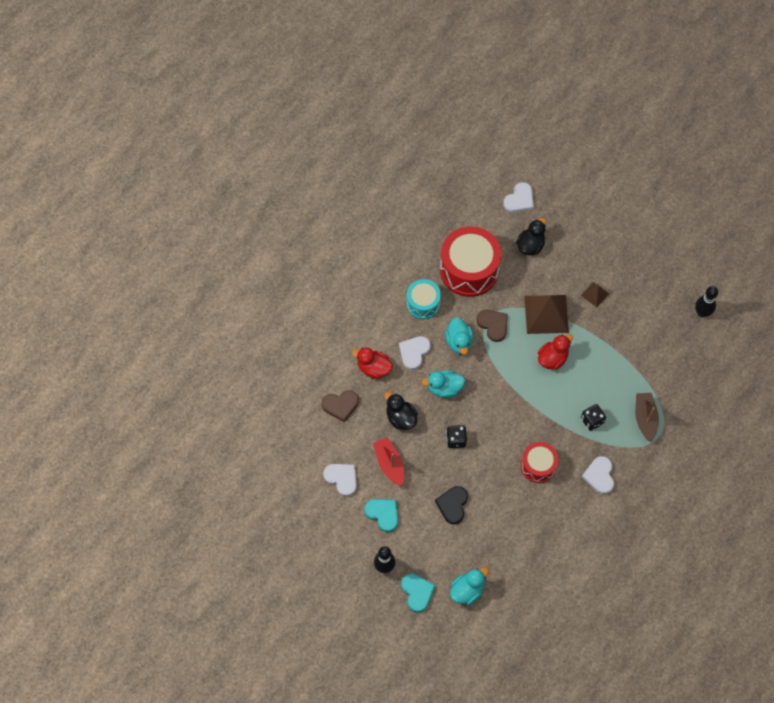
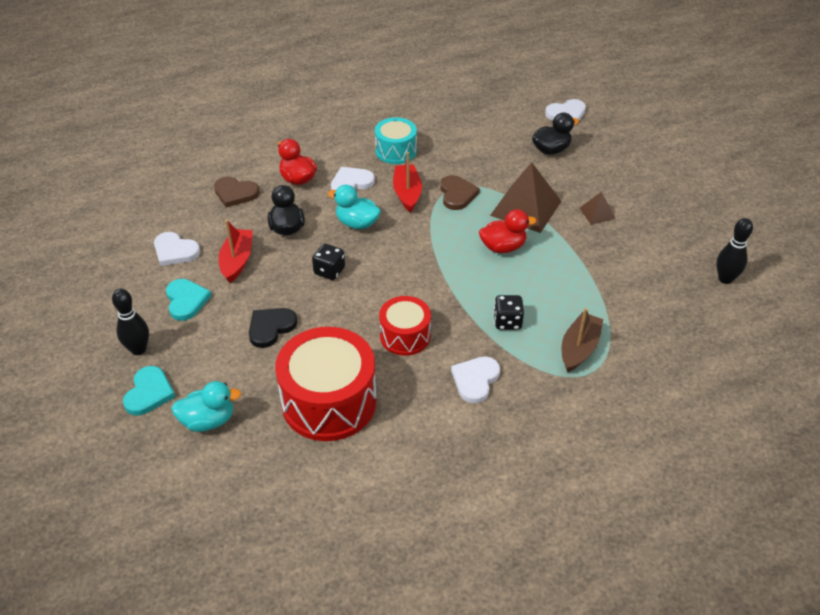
camera: 30 degrees right, 20 degrees down
(342, 478) = (175, 251): white heart -> white heart turned 135 degrees clockwise
(459, 342) = (407, 193): turquoise duck -> red boat
(469, 270) = (467, 144): red drum -> red drum (329, 401)

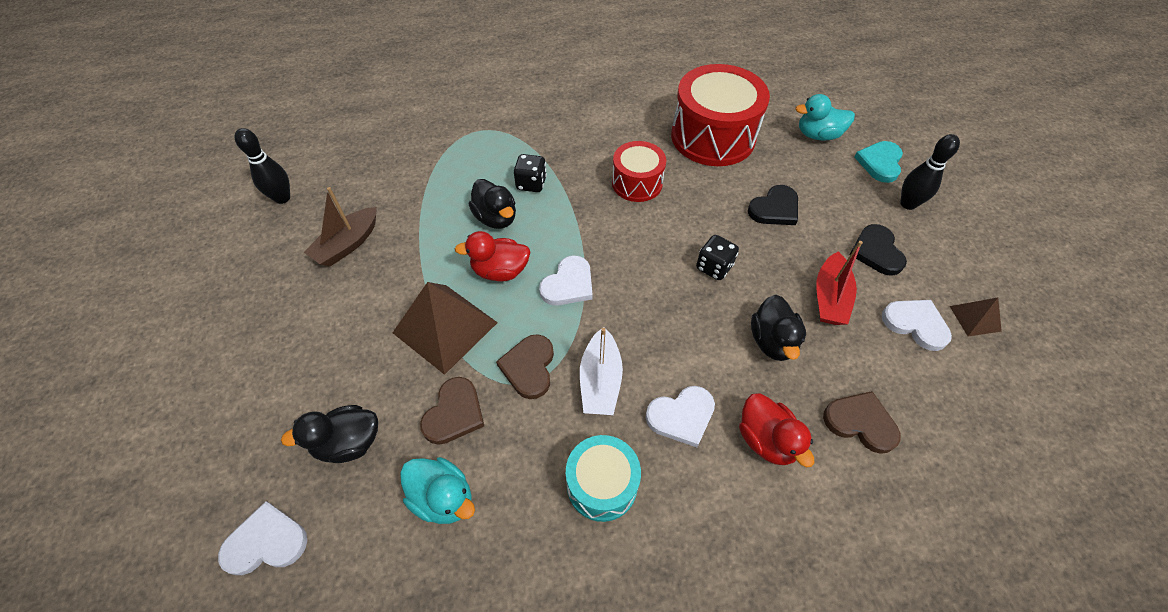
camera: 170 degrees left, 10 degrees up
(186, 300) = (876, 252): turquoise heart -> black heart
(357, 223) = (677, 335): turquoise duck -> turquoise duck (443, 498)
(407, 193) = (600, 381): red boat -> white boat
(475, 380) = (580, 137): white heart -> white heart (568, 284)
(495, 168) = (454, 413): none -> brown heart
(526, 286) = (496, 218): none -> black duck
(579, 348) = (475, 151): brown boat -> brown boat (347, 244)
(597, 213) = (358, 304): brown pyramid -> brown pyramid (975, 318)

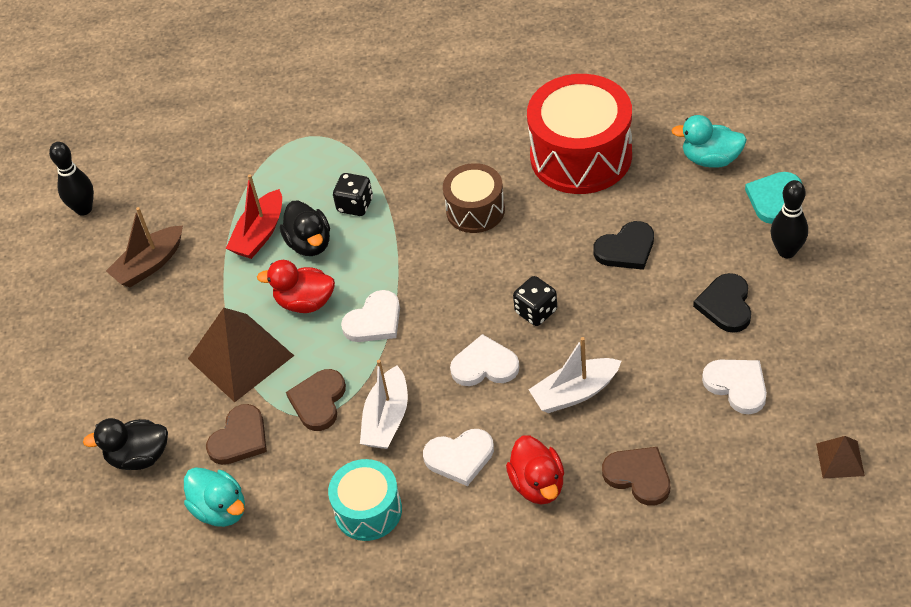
camera: 15 degrees right, 5 degrees down
(266, 542) = (63, 531): white heart -> white heart (484, 365)
(637, 183) = (475, 210): red drum -> brown drum
(772, 341) = (575, 393): black duck -> white boat
(829, 298) = (653, 352): red boat -> red boat (259, 234)
(975, 318) = (806, 384): brown pyramid -> brown pyramid (840, 459)

